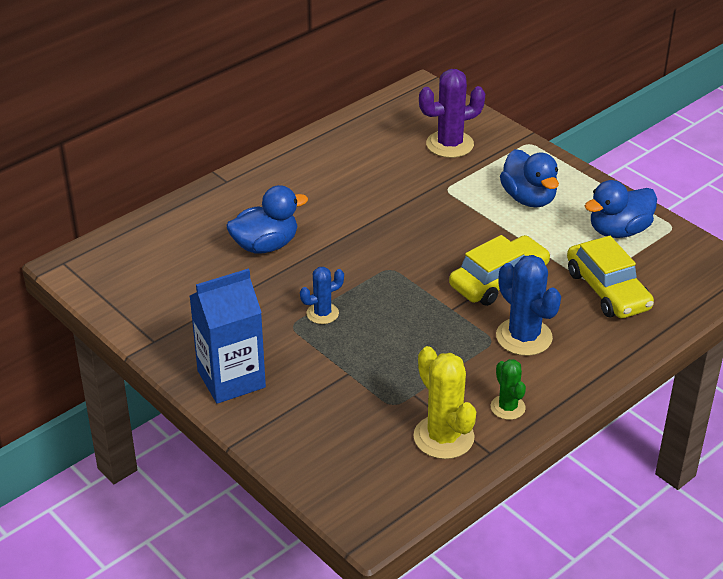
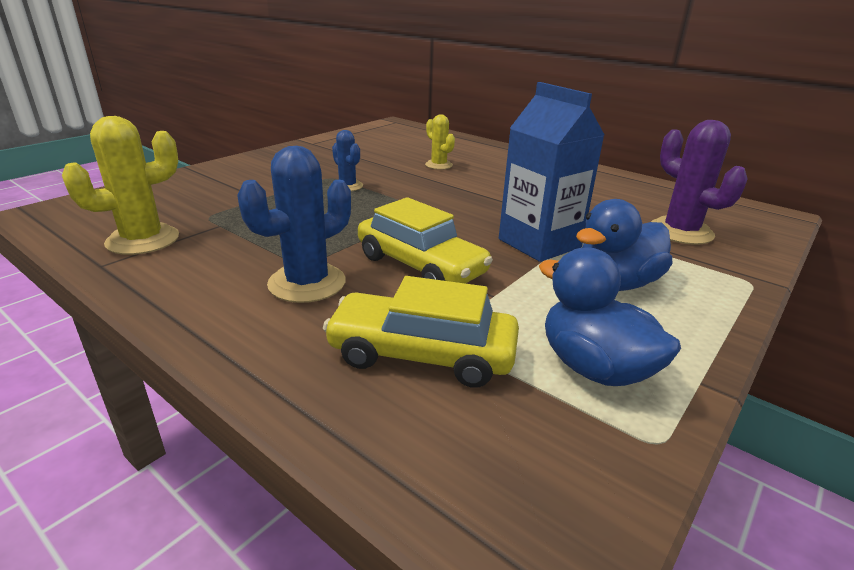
camera: 80 degrees right, 10 degrees down
(231, 379) = (263, 163): blue carton -> blue carton (539, 243)
(265, 245) = (438, 165): blue duck -> yellow cactus
(507, 407) = (173, 274): green cactus -> none
(607, 290) = (422, 354): yellow car -> yellow car turned 45 degrees clockwise

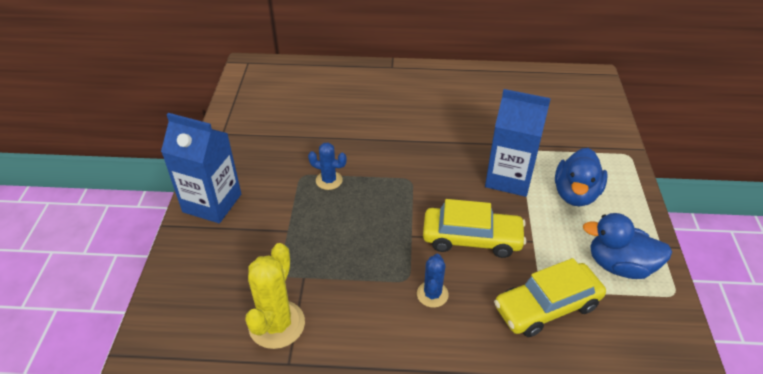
camera: 35 degrees left, 15 degrees up
(237, 168) = (212, 203): none -> blue carton
(307, 283) = (432, 294): blue cactus -> blue cactus, size x0.59
(438, 165) = (358, 117): yellow cactus -> none
(680, 232) = (565, 123): purple cactus -> none

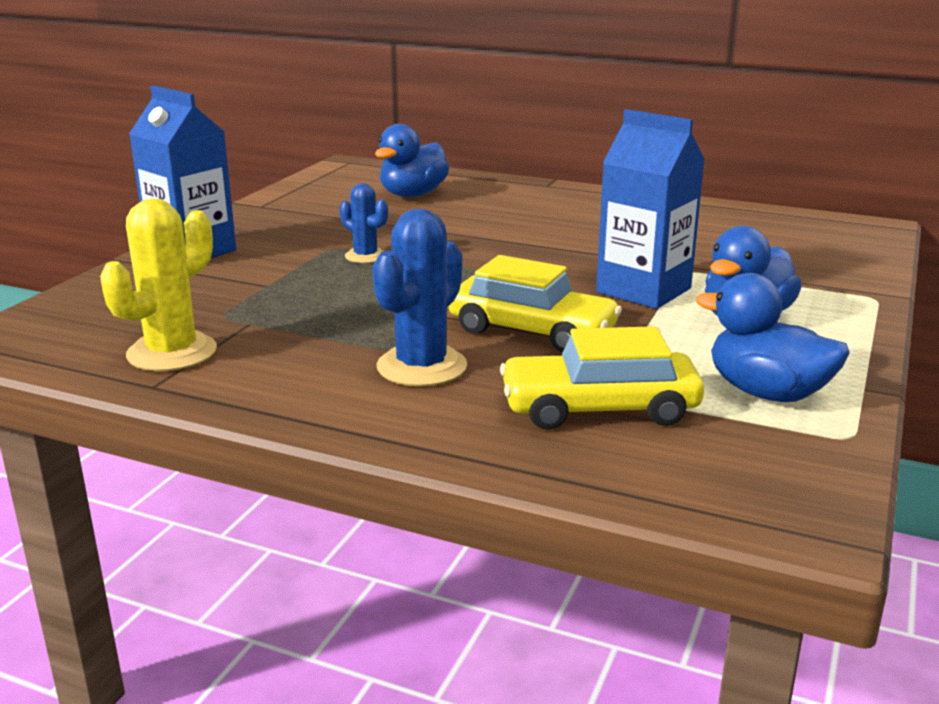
camera: 20 degrees right, 20 degrees down
(315, 97) = (413, 195): none -> blue duck
(432, 294) = (422, 367): blue cactus -> blue cactus, size x1.70

